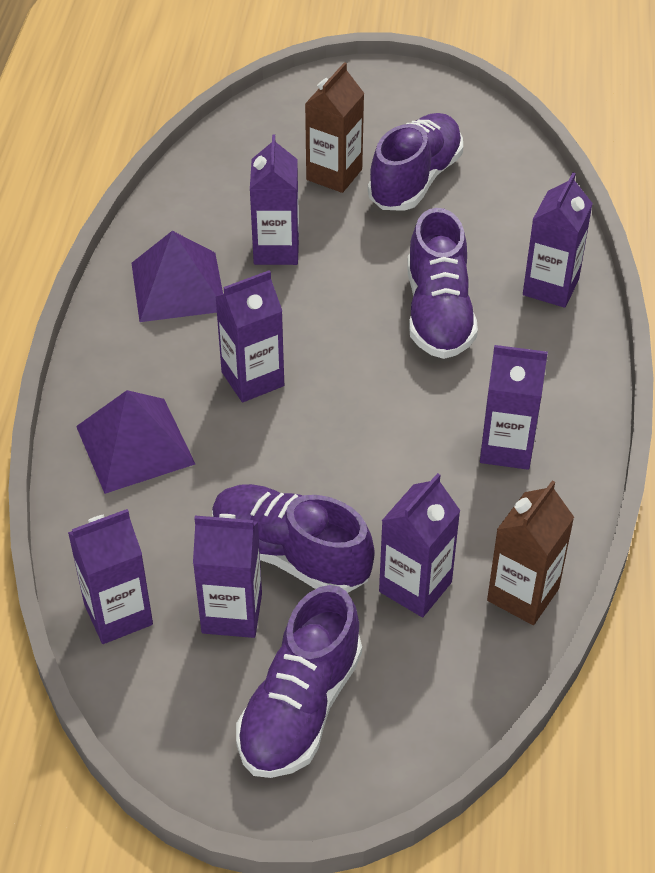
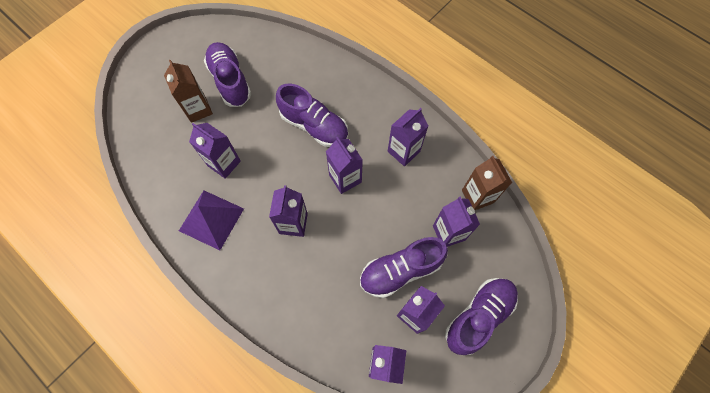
camera: 55 degrees left, 20 degrees up
(135, 445) = (293, 298): purple pyramid -> none
(300, 707) = (478, 316): purple shoe -> purple shoe turned 105 degrees counterclockwise
(550, 287) = (333, 76): purple carton -> purple carton (345, 178)

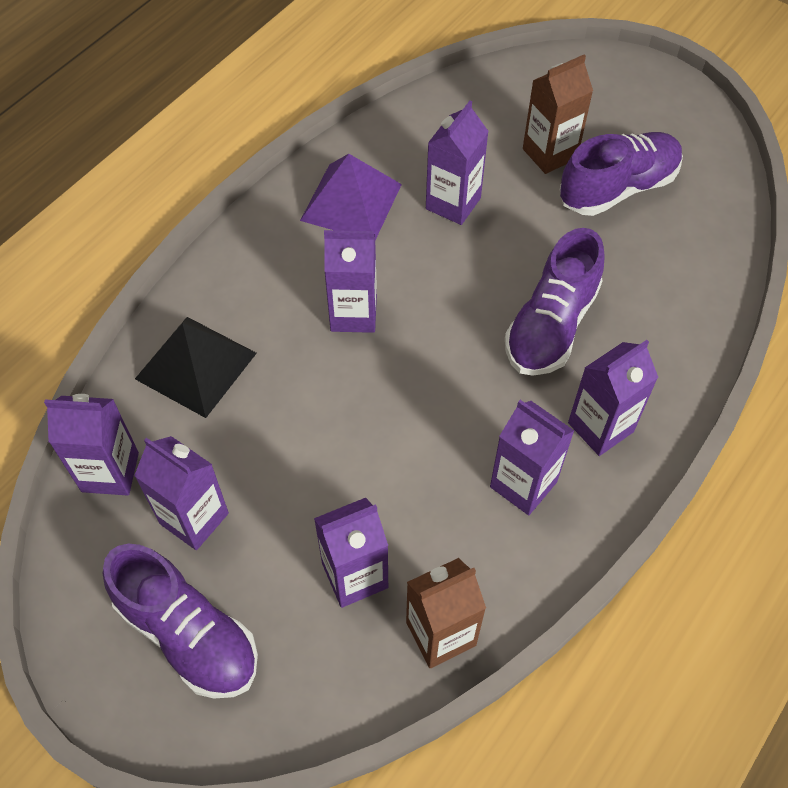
camera: 85 degrees right, 10 degrees down
(317, 314) = (195, 366): none -> black pyramid
(345, 178) = (449, 385): purple carton -> purple carton (600, 427)
(400, 270) = (274, 490): purple shoe -> none

